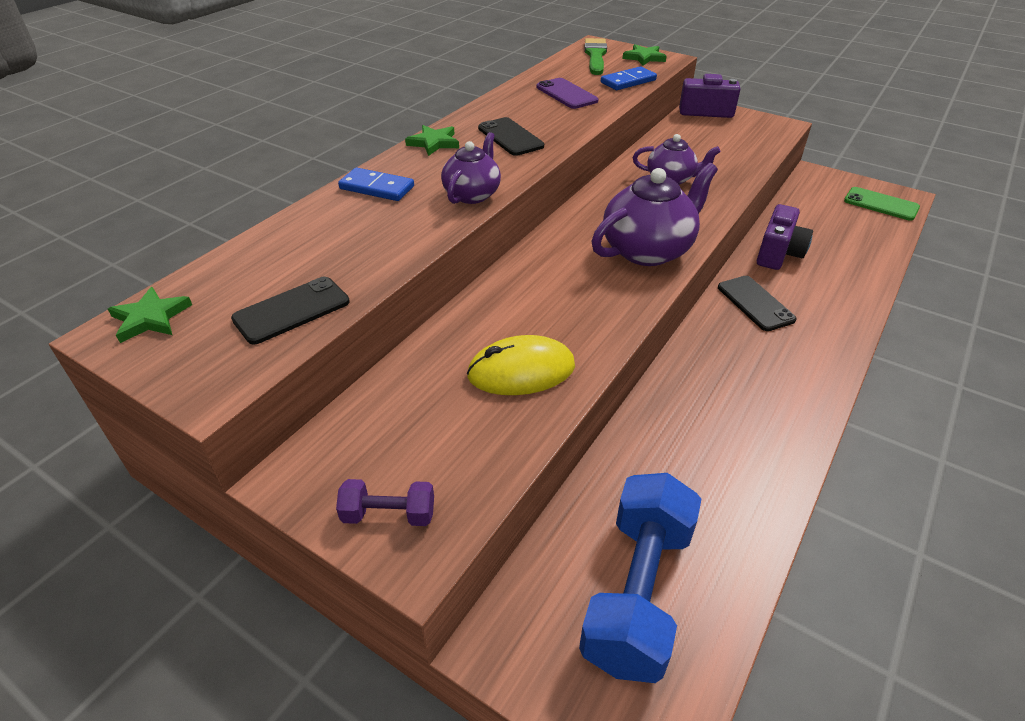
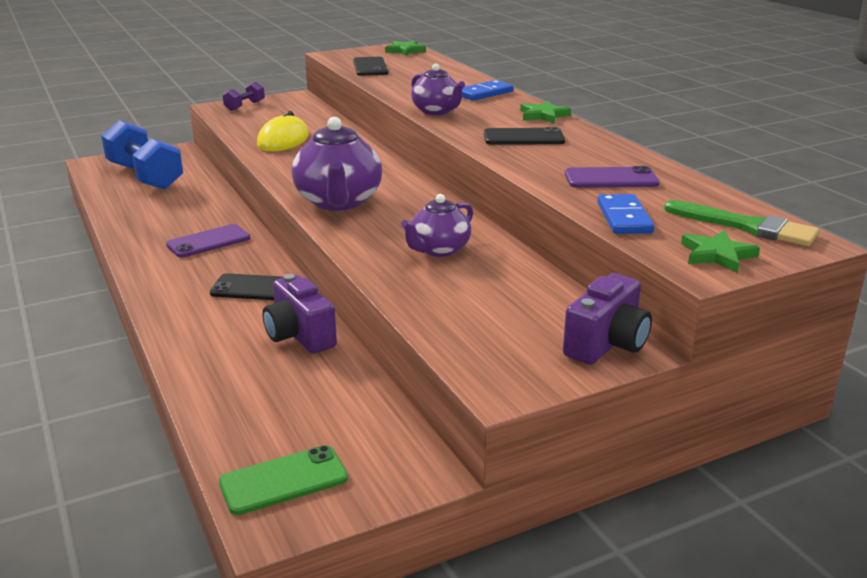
camera: 120 degrees right, 15 degrees down
(725, 381) = (209, 242): none -> purple phone

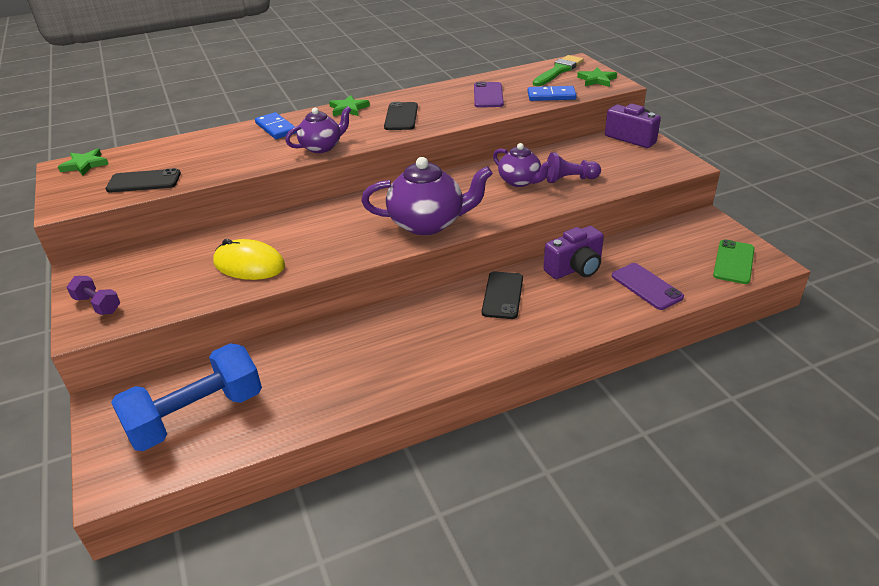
camera: 85 degrees left, 10 degrees up
(209, 242) = (406, 334): purple phone -> purple phone (646, 286)
(283, 480) = (733, 262): green phone -> green phone turned 45 degrees clockwise
(444, 283) = (569, 179): none -> purple pawn

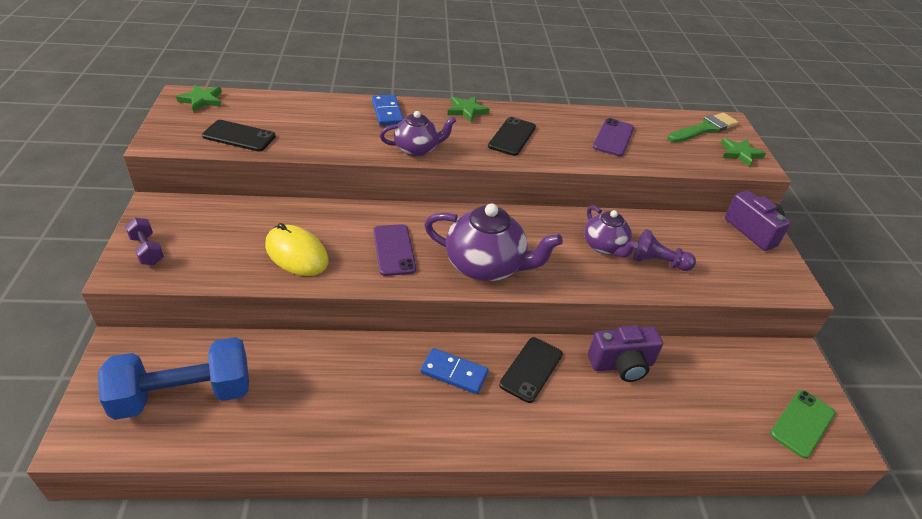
camera: 15 degrees right, 5 degrees up
(551, 96) = (679, 159): blue domino -> blue domino (454, 373)
(646, 286) = (688, 417): purple phone -> purple phone (394, 250)

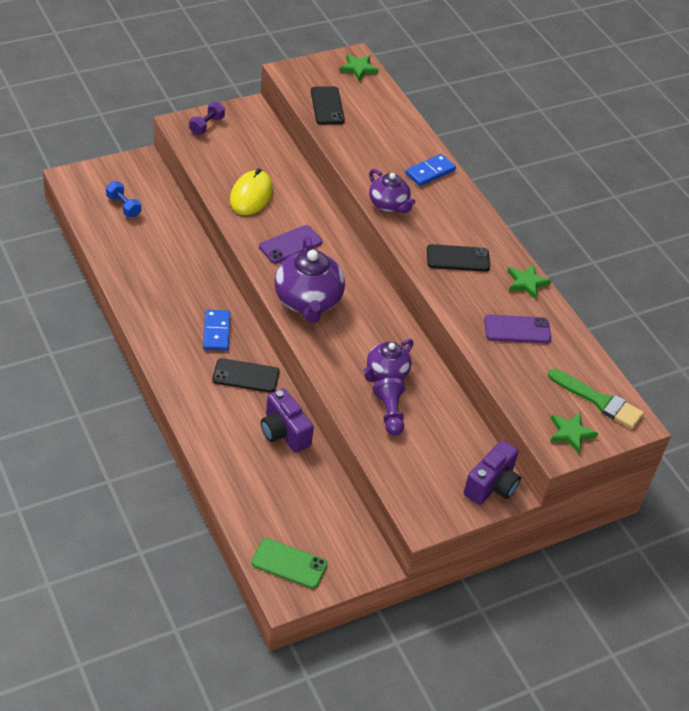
camera: 65 degrees right, 5 degrees up
(184, 395) = (123, 206): blue dumbbell -> blue dumbbell, size x0.46
(466, 110) = (477, 219): green star -> green star (526, 283)

